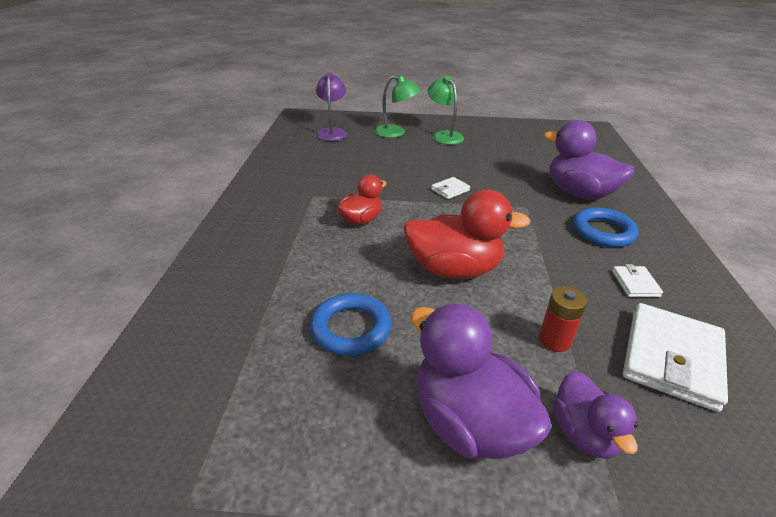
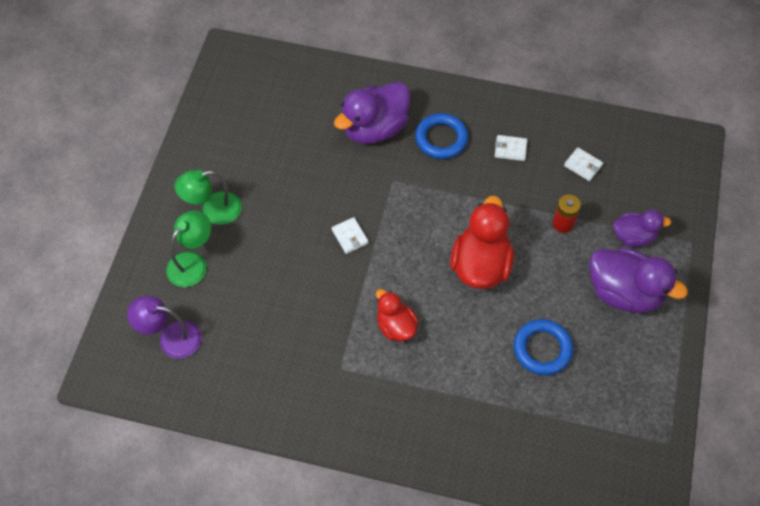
camera: 80 degrees left, 25 degrees up
(469, 422) = (624, 292): purple duck -> purple duck turned 120 degrees counterclockwise
(671, 358) = (583, 165): white wallet -> white wallet, size x0.47

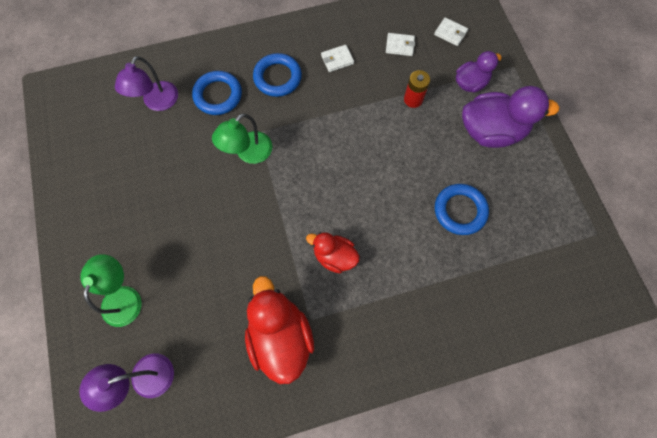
camera: 30 degrees left, 10 degrees up
(213, 210) = (116, 238): green lamp -> green lamp (248, 153)
(315, 109) = (157, 102): none -> purple lamp
(350, 236) = (251, 198): white wallet -> white wallet (450, 33)
(375, 128) = (218, 95): purple duck -> blue ring
(480, 265) = (371, 167): red duck -> red duck (280, 336)

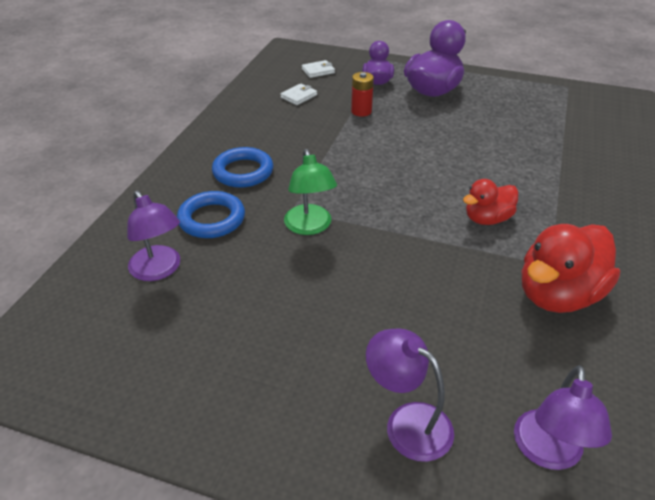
camera: 55 degrees left, 30 degrees down
(124, 297) = (407, 422): green lamp -> purple lamp
(280, 336) = (558, 295): red duck -> red duck turned 60 degrees counterclockwise
(337, 59) = (269, 131): white wallet -> none
(460, 210) = (496, 133): blue ring -> none

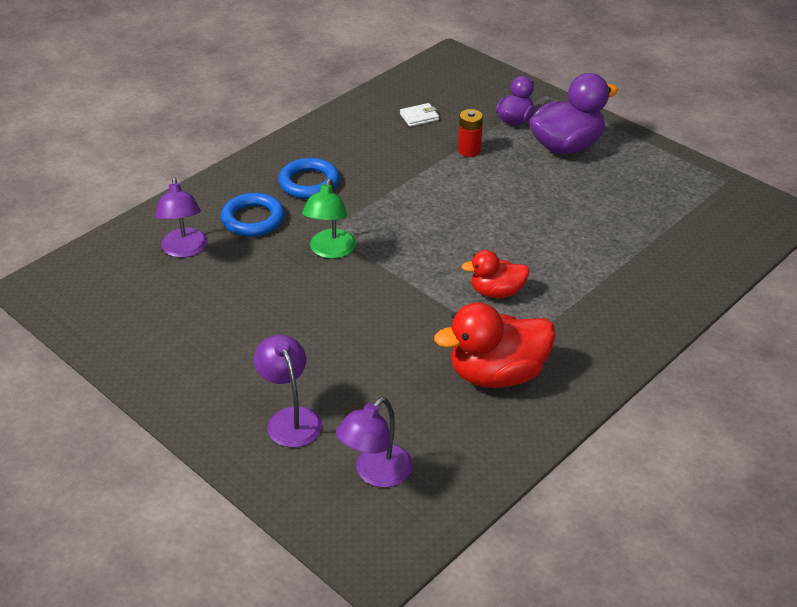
camera: 25 degrees right, 0 degrees up
(318, 71) = (462, 91): white wallet -> none

